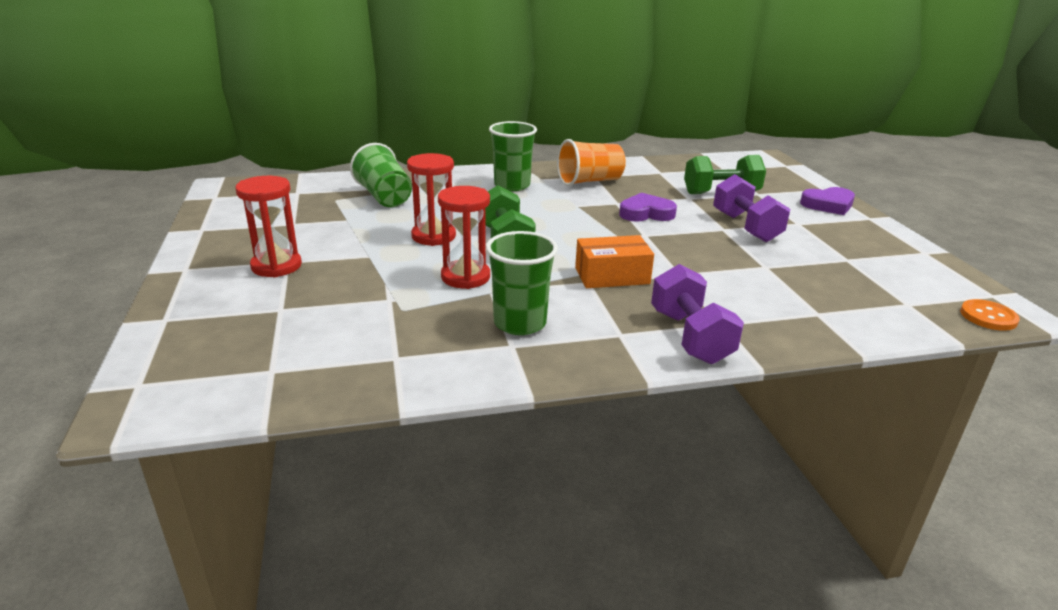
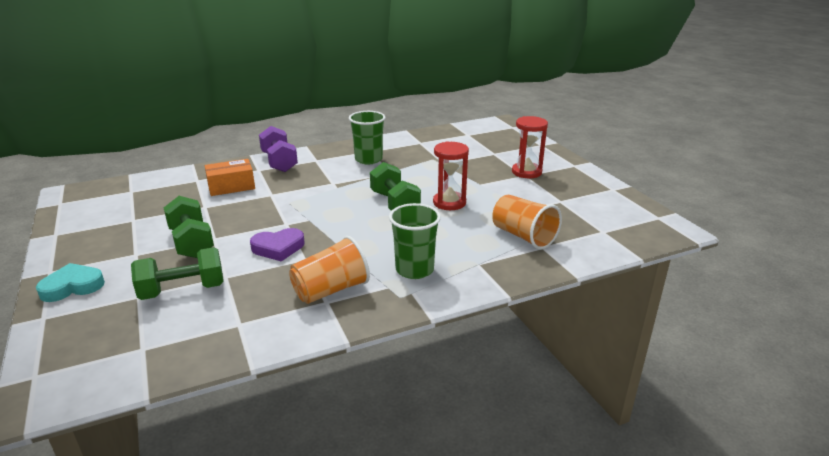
camera: 170 degrees right, 0 degrees up
(384, 197) = (523, 236): green cup -> orange cup
(465, 277) = (409, 178): red hourglass -> none
(612, 276) = (317, 188): orange box -> orange box (231, 186)
(746, 227) = (191, 242): purple dumbbell -> green dumbbell
(828, 205) = (72, 286): purple heart -> turquoise heart
(988, 317) = (88, 189): orange button -> none

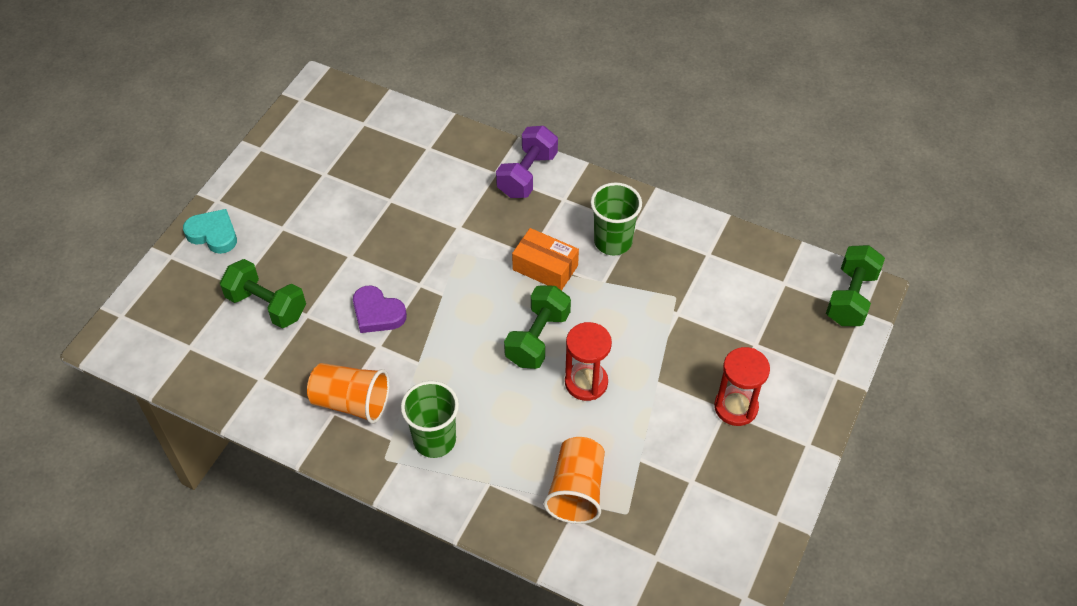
camera: 50 degrees right, 25 degrees up
(191, 242) = (330, 247): green dumbbell -> green dumbbell (850, 298)
(231, 186) = (442, 184): orange box -> orange box (545, 267)

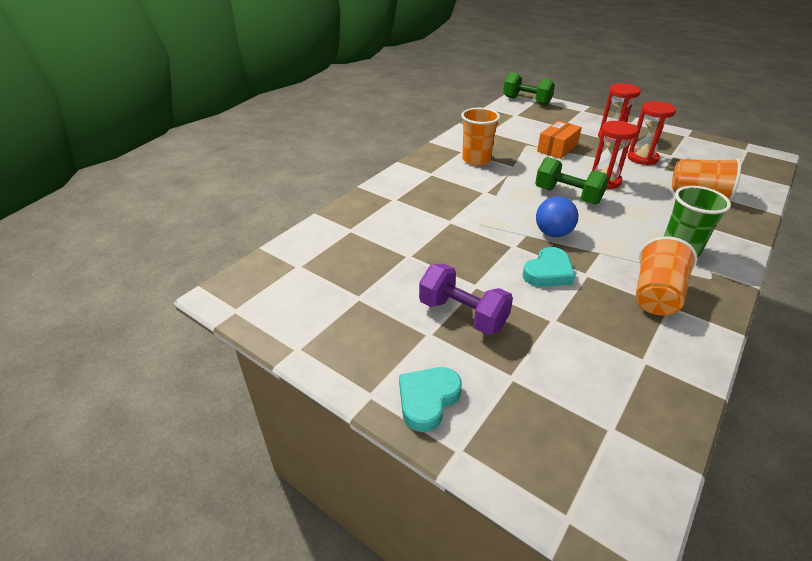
camera: 80 degrees left, 15 degrees down
(266, 305) = (542, 351): green dumbbell -> none
(377, 313) = (548, 272): purple heart -> turquoise heart
(449, 320) = (553, 233): none -> blue ball
(527, 175) = (401, 185): purple dumbbell -> purple dumbbell (462, 314)
(545, 267) = (498, 186): orange box -> orange box (557, 148)
(613, 241) = (476, 160): green cup -> orange cup
(670, 439) = (642, 158): none -> red hourglass

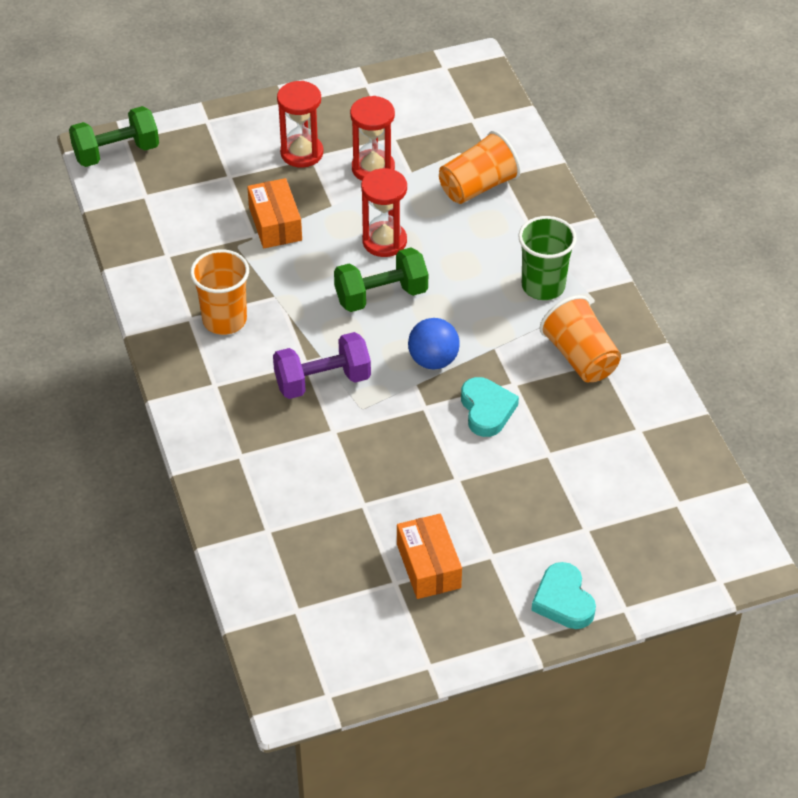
camera: 55 degrees left, 10 degrees up
(388, 306) = (428, 566): none -> orange box
(462, 314) = (487, 515): purple dumbbell -> purple dumbbell (322, 381)

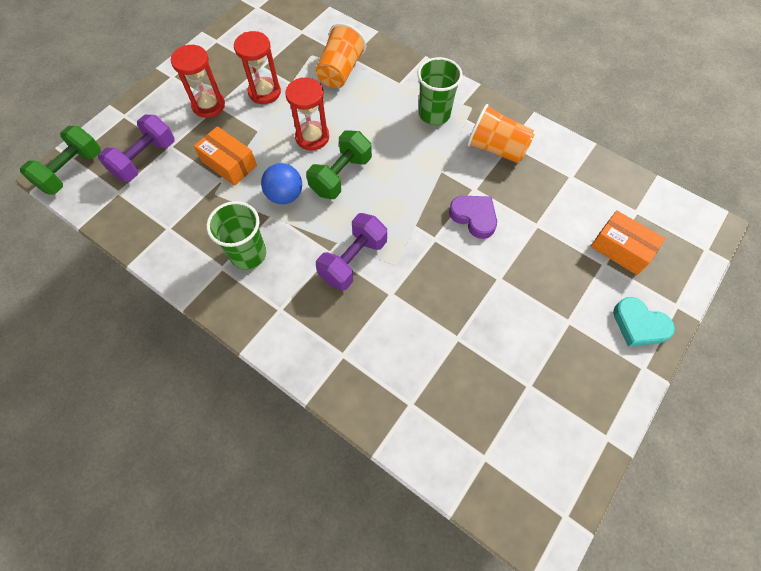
camera: 35 degrees left, 15 degrees up
(194, 177) = (145, 159): none -> purple dumbbell
(224, 320) = (248, 254): orange cup -> green cup
(428, 566) = (538, 357): orange box -> orange box (621, 249)
(433, 360) = (412, 202): blue ball -> blue ball (285, 195)
(486, 410) = (474, 217): turquoise heart -> purple heart

